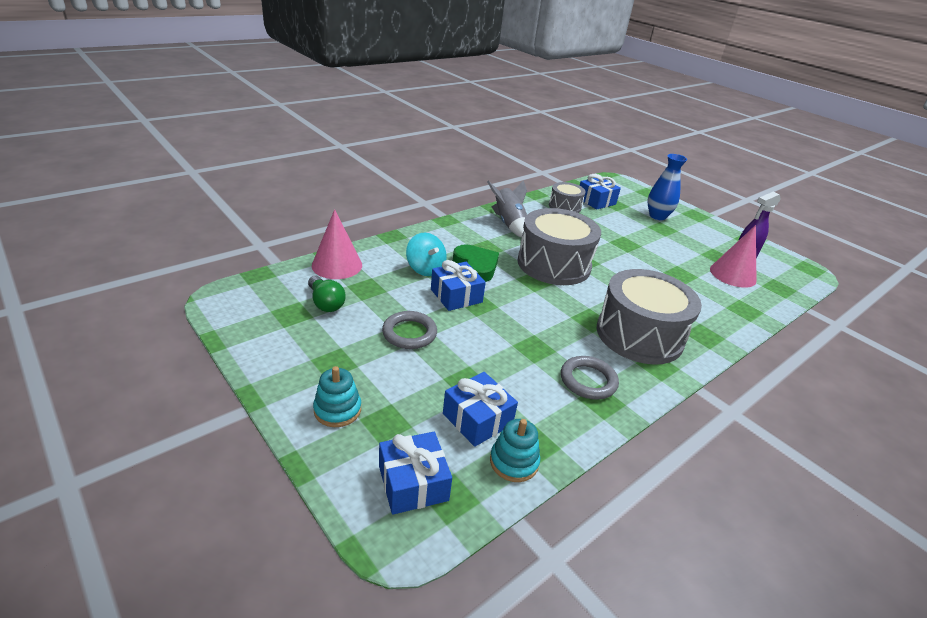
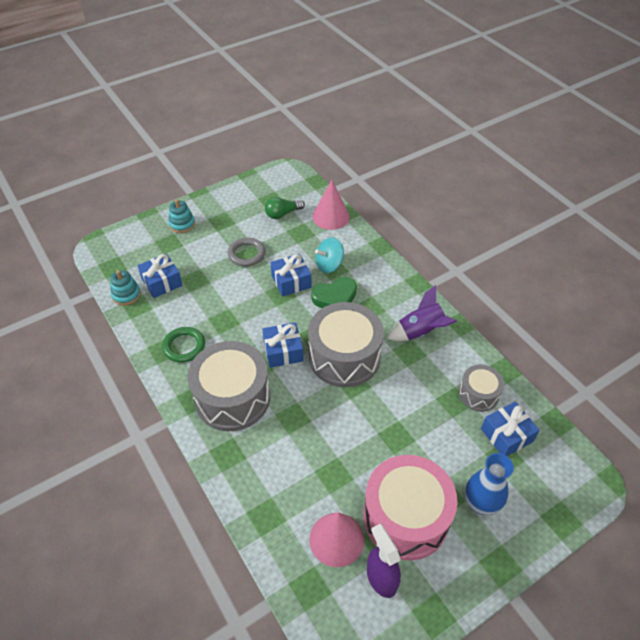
camera: 100 degrees right, 15 degrees up
(413, 483) = (125, 253): blue gift -> blue gift (283, 351)
(509, 224) = (420, 332): grey rocket -> purple rocket
(588, 380) = (184, 346): grey ring -> green ring
(690, 244) = (405, 517): none -> pink drum

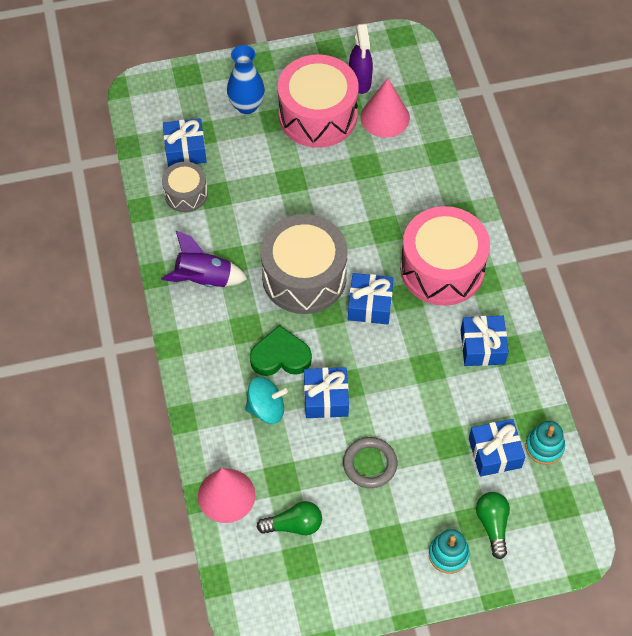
camera: 160 degrees left, 10 degrees up
(156, 244) = (492, 525): none -> green light bulb
(184, 346) = (482, 347): green ring -> blue gift
(232, 397) = (442, 268): grey drum -> pink drum

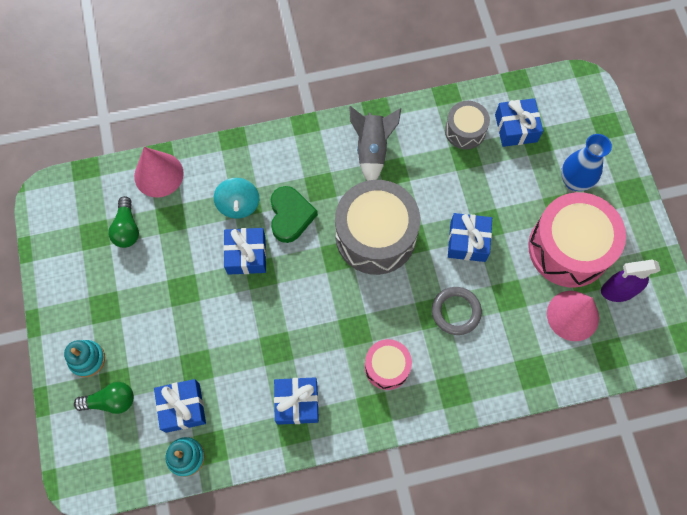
camera: 90 degrees right, 10 degrees up
(204, 279) = (372, 149): purple rocket -> grey rocket
(370, 305) = (344, 296): blue gift -> blue gift (467, 241)
(370, 464) = (179, 292): grey ring -> grey ring (456, 312)
(442, 268) = (387, 367): pink drum -> pink drum, size x0.53

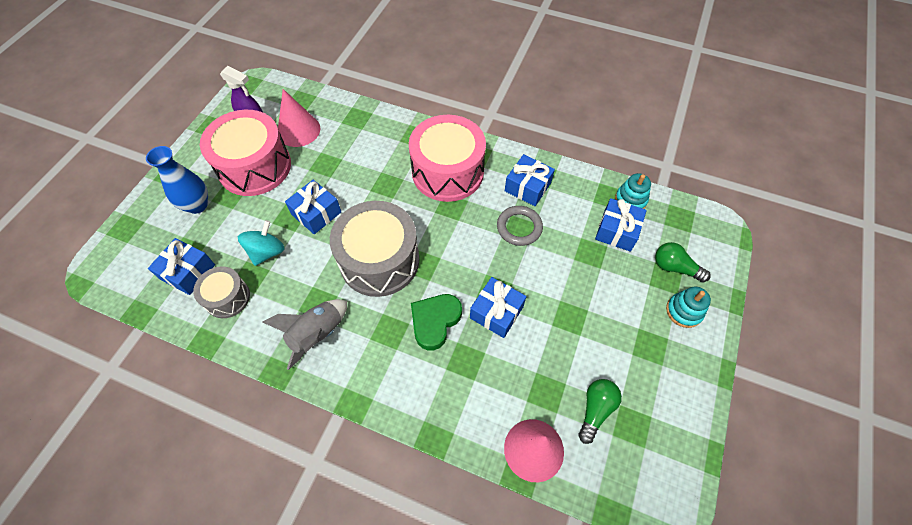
camera: 145 degrees left, 10 degrees down
(238, 205) = (474, 363): turquoise spinning top -> turquoise spinning top (267, 252)
(387, 367) = (447, 172): pink drum -> pink drum, size x1.88
(456, 312) = (370, 176): grey ring -> grey ring (519, 227)

